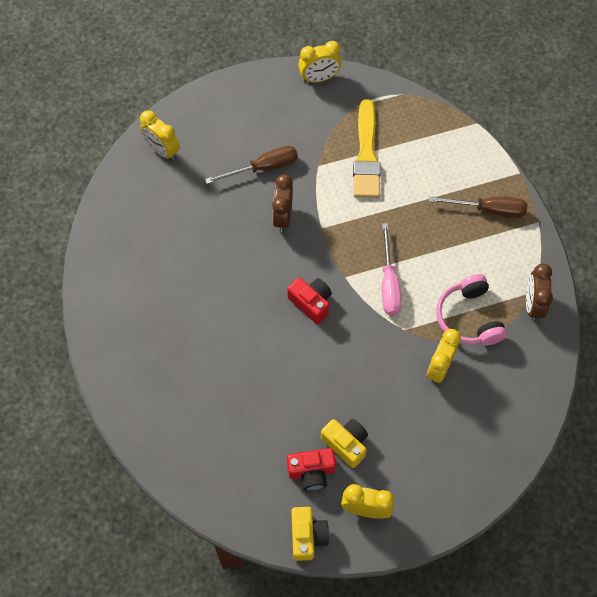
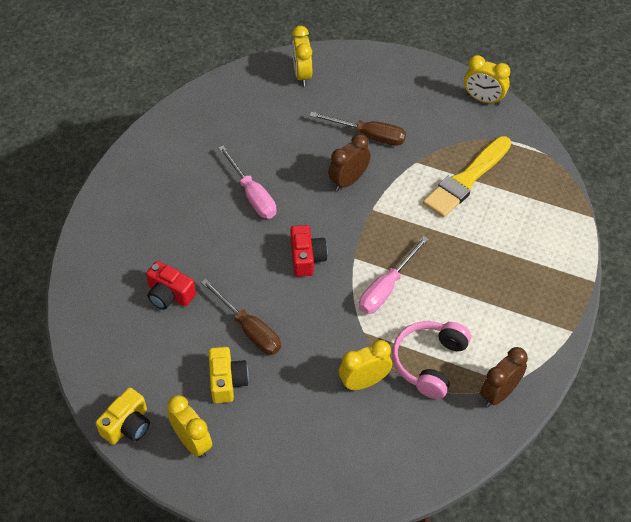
camera: 40 degrees right, 10 degrees down
(222, 282) = (252, 195): none -> pink screwdriver
(311, 472) = (179, 381): red camera -> red camera (169, 294)
(488, 210) = (534, 291): brown screwdriver -> brown screwdriver (249, 329)

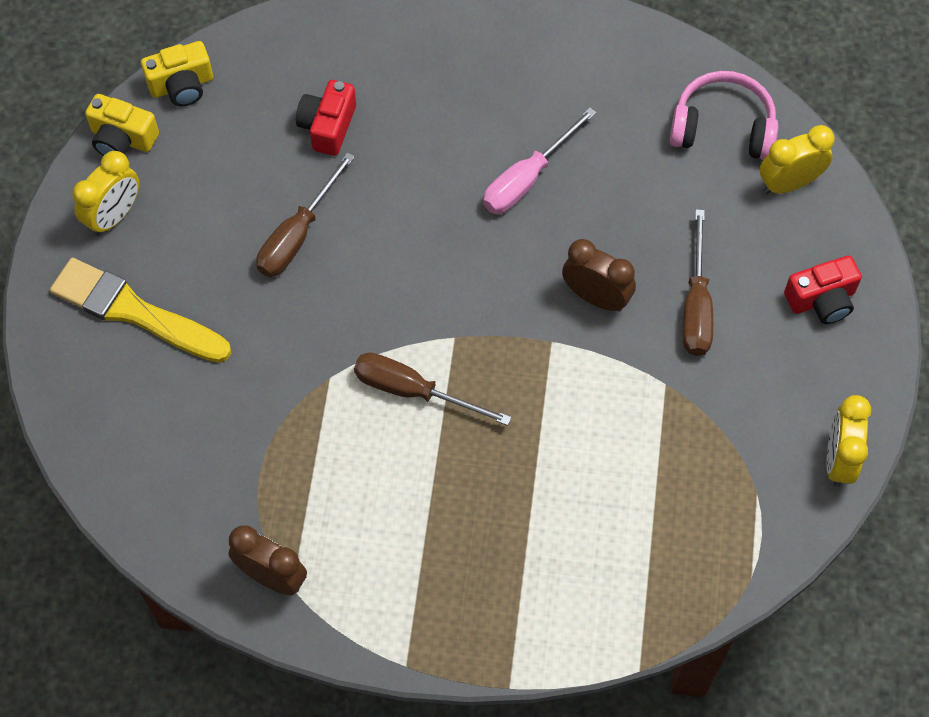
camera: 75 degrees right, 10 degrees up
(227, 381) = (211, 230): yellow camera -> yellow camera (182, 85)
(307, 258) = (436, 276): red camera -> red camera (822, 300)
(364, 382) = (249, 396): yellow clock -> none
(386, 288) = (413, 391): pink screwdriver -> brown screwdriver
(429, 362) = (301, 473): pink headphones -> pink headphones (723, 127)
(466, 180) = (654, 463): yellow brush -> yellow brush (134, 311)

